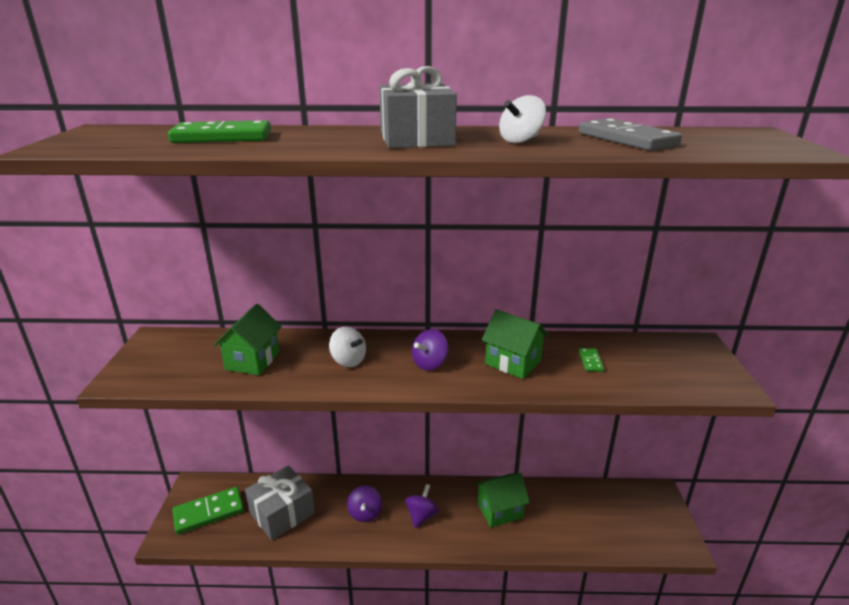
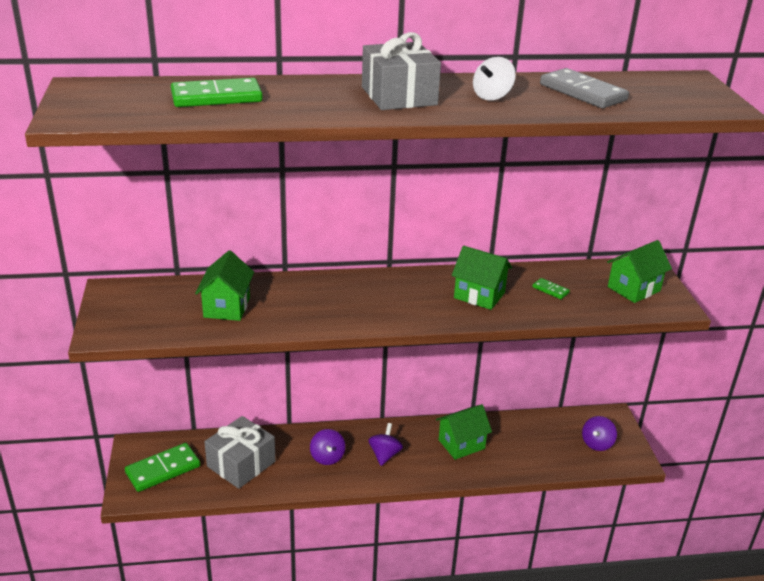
camera: 10 degrees left, 5 degrees up
(348, 361) = (322, 302): white spinning top -> none
(430, 363) = (401, 300): purple spinning top -> purple spinning top (597, 443)
(590, 361) = (550, 290): green domino -> green domino turned 45 degrees counterclockwise
(684, 365) = (633, 289): none -> green house

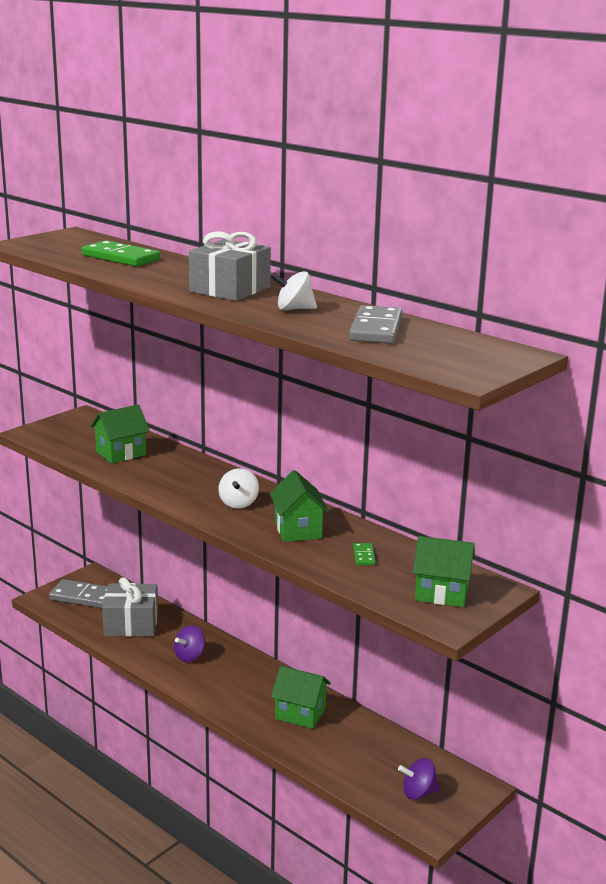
camera: 50 degrees right, 10 degrees down
(163, 469) = (84, 597): green domino -> grey domino
(384, 455) = (230, 681): purple spinning top -> none
(402, 298) = (238, 503): none -> white spinning top

